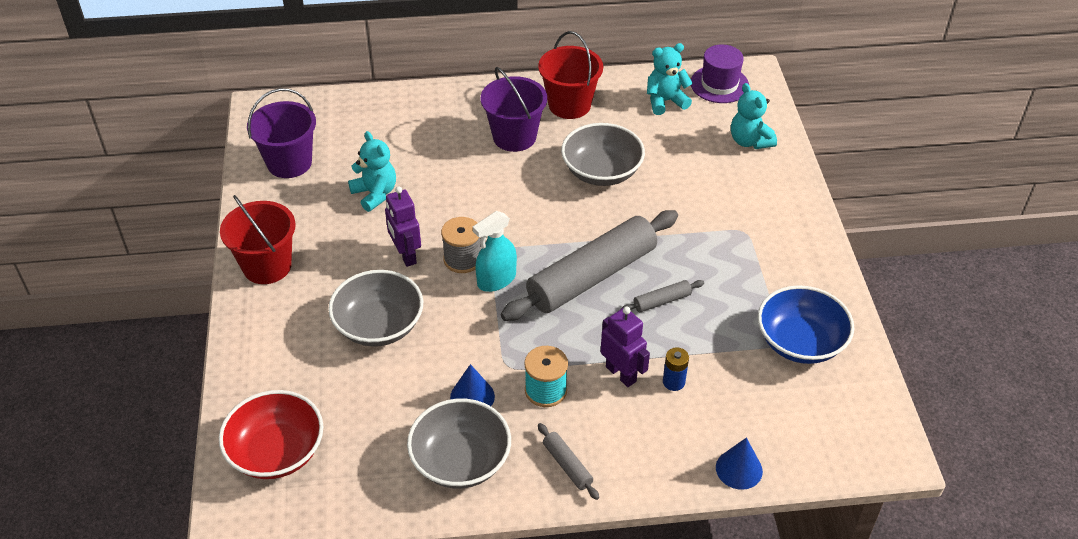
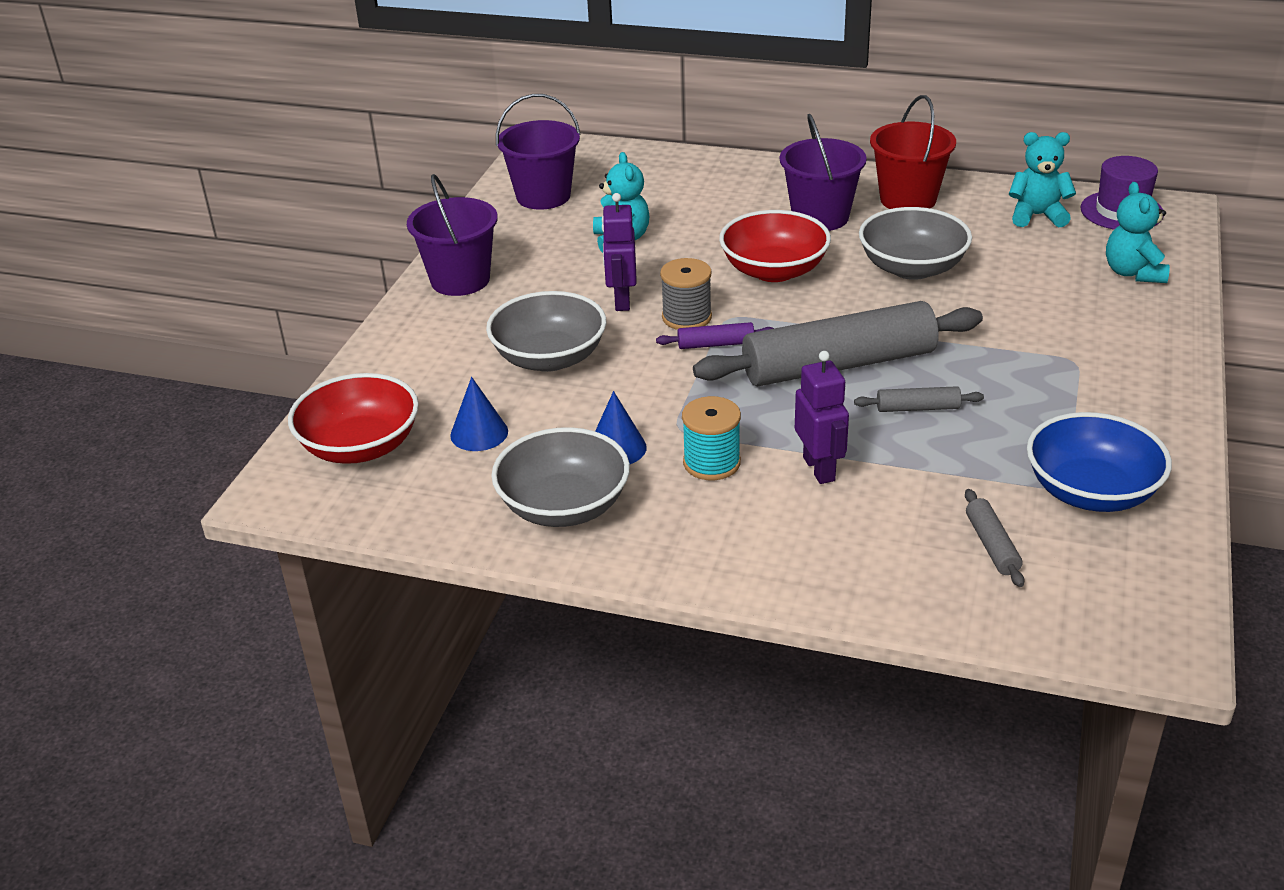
camera: 25 degrees right, 10 degrees down
(267, 266) = (460, 280): red bucket -> purple bucket
(496, 280) = (716, 344): turquoise spray bottle -> purple rolling pin
(505, 198) = (774, 270): none -> red bowl
(567, 465) = (693, 544): grey rolling pin -> grey rolling pin (991, 545)
(673, 382) = (885, 493): blue battery -> none
(739, 469) = (924, 606): blue cone -> blue cone (479, 433)

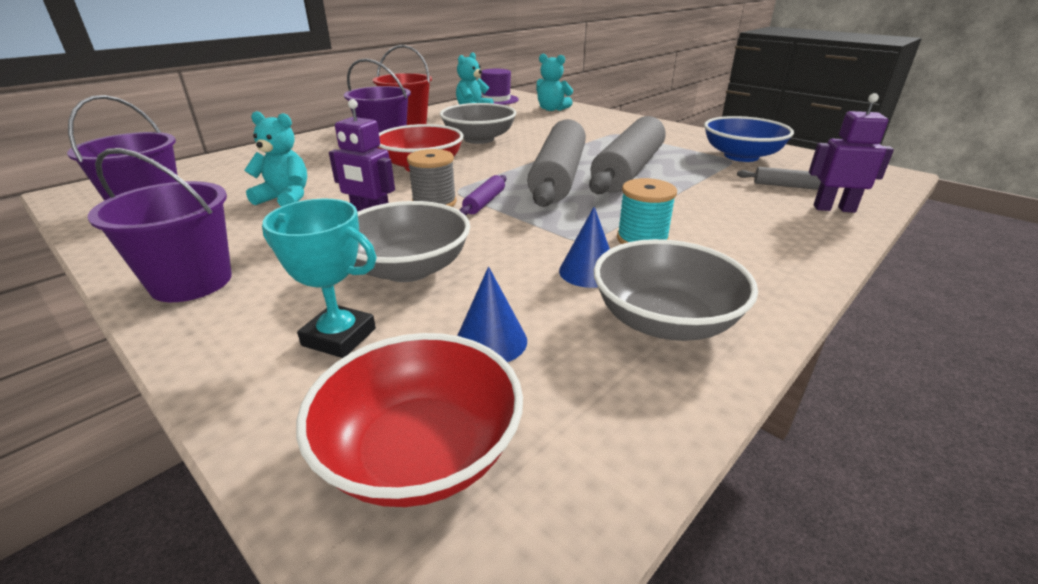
camera: 65 degrees left, 5 degrees down
(441, 371) = (339, 337): none -> turquoise trophy
(819, 469) = (676, 208): purple robot -> purple robot (834, 208)
(917, 408) = (628, 170): grey rolling pin -> grey rolling pin, size x2.46

